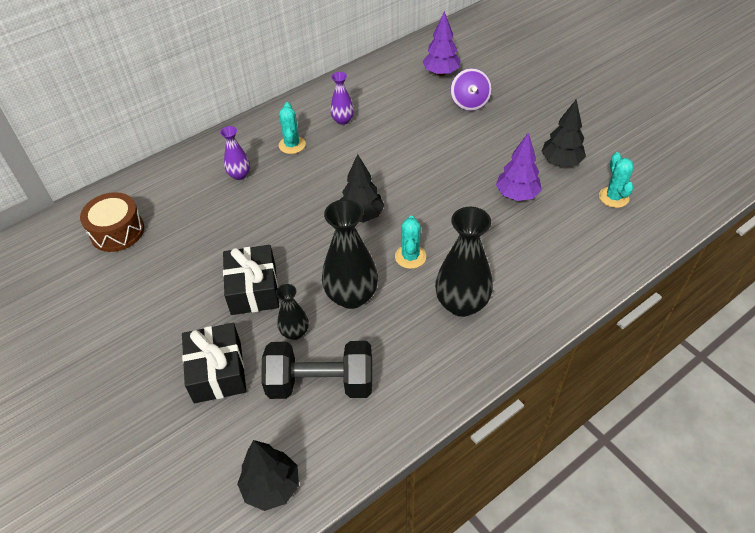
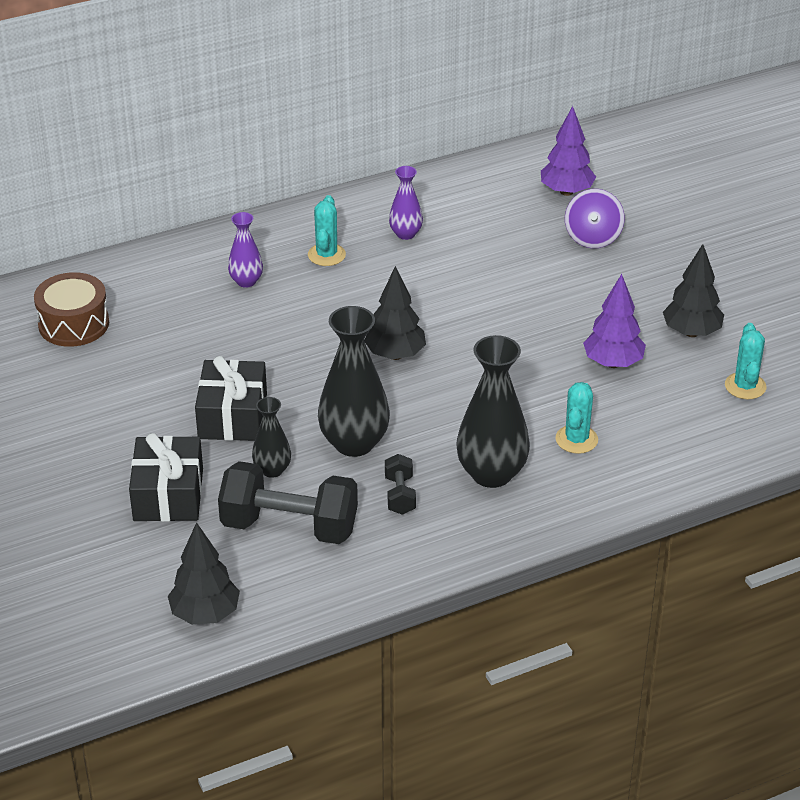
camera: 10 degrees right, 10 degrees down
(399, 336) = (400, 495): none -> black dumbbell
(410, 257) = (444, 412): turquoise cactus -> turquoise cactus (576, 439)

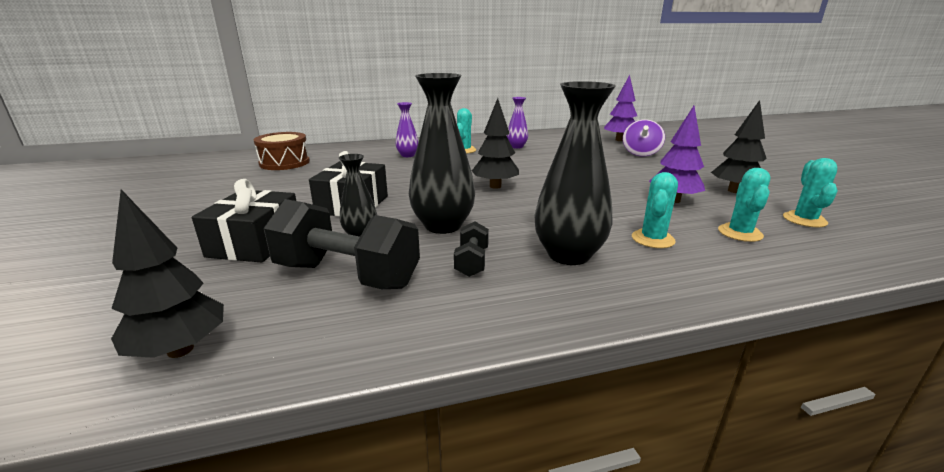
camera: 10 degrees right, 15 degrees down
(667, 418) = (740, 233): none -> turquoise cactus

